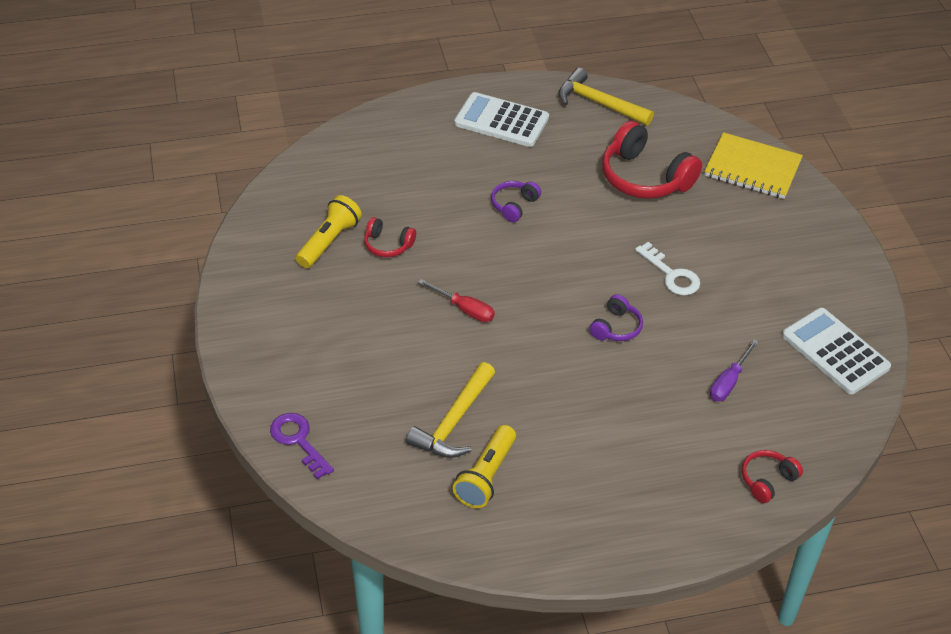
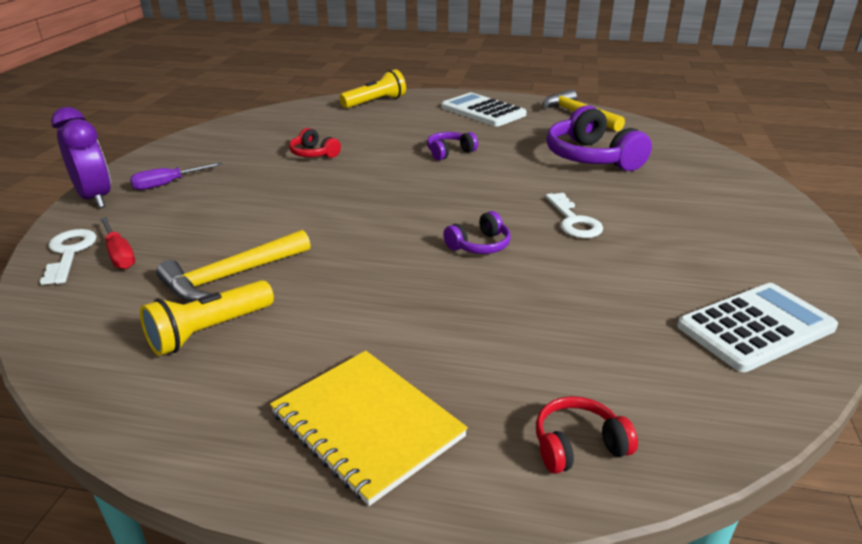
camera: 25 degrees right, 15 degrees down
(244, 372) = (95, 198): none -> purple clock
(298, 441) = (69, 253): purple key -> white key
(329, 241) = (268, 144): yellow flashlight -> yellow flashlight (375, 102)
(464, 309) = (336, 202): red screwdriver -> red screwdriver (119, 254)
(645, 177) = (591, 157): red headphones -> purple headphones
(729, 382) = (586, 321): purple screwdriver -> purple screwdriver (168, 184)
(752, 168) = (712, 170): yellow notebook -> yellow notebook (366, 425)
(835, 352) = (755, 327): white calculator -> white calculator turned 75 degrees clockwise

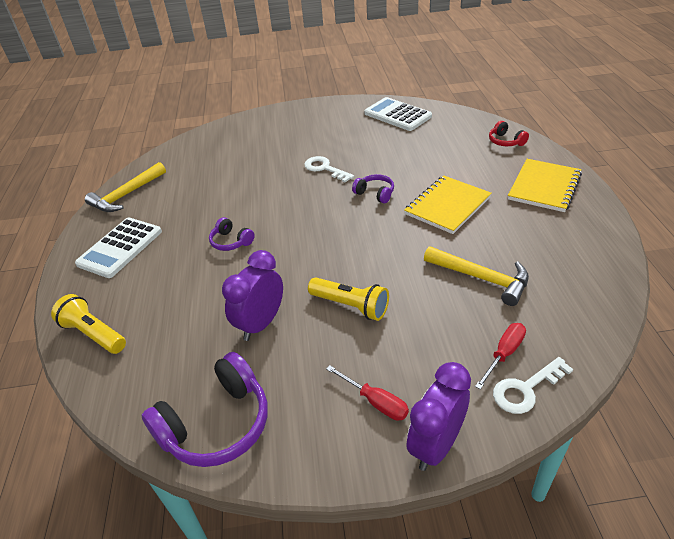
camera: 105 degrees left, 10 degrees up
(168, 184) = (375, 402): purple screwdriver -> red screwdriver
(209, 331) = (536, 260): yellow flashlight -> yellow flashlight (351, 306)
(314, 154) = (261, 324): red headphones -> purple clock
(400, 295) = (447, 206): none -> yellow notebook
(574, 221) = (324, 168): white key -> white key turned 105 degrees counterclockwise
(591, 157) = (221, 176): purple headphones -> purple headphones (216, 424)

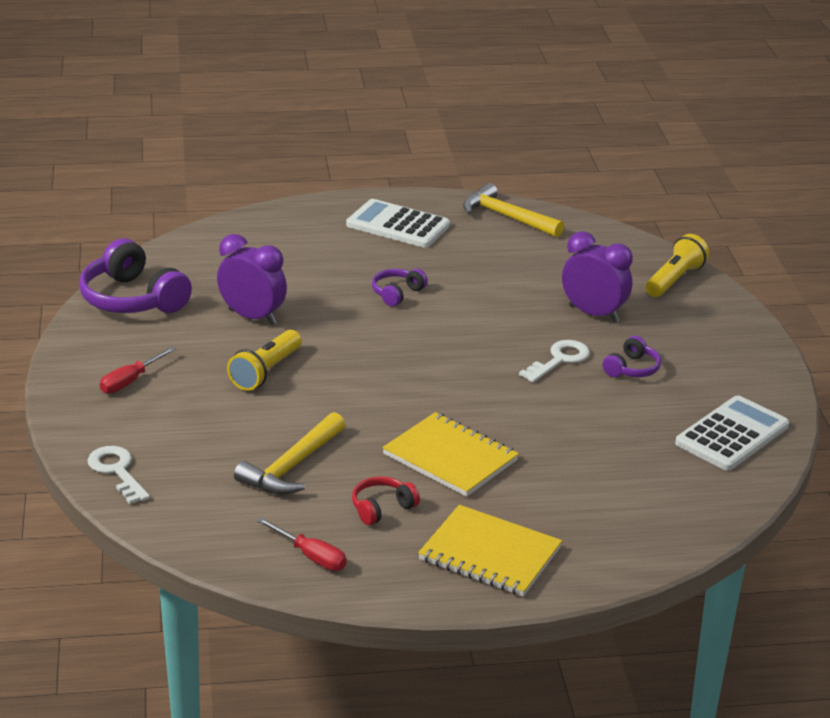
camera: 85 degrees right, 10 degrees down
(94, 334) = (262, 227): yellow flashlight -> yellow flashlight (674, 279)
(375, 193) = (489, 399): purple headphones -> purple headphones (632, 369)
(436, 445) = (71, 411): purple clock -> purple clock (593, 314)
(504, 354) = (167, 465): red screwdriver -> red screwdriver (311, 556)
(505, 141) = (635, 539): red headphones -> red headphones (382, 508)

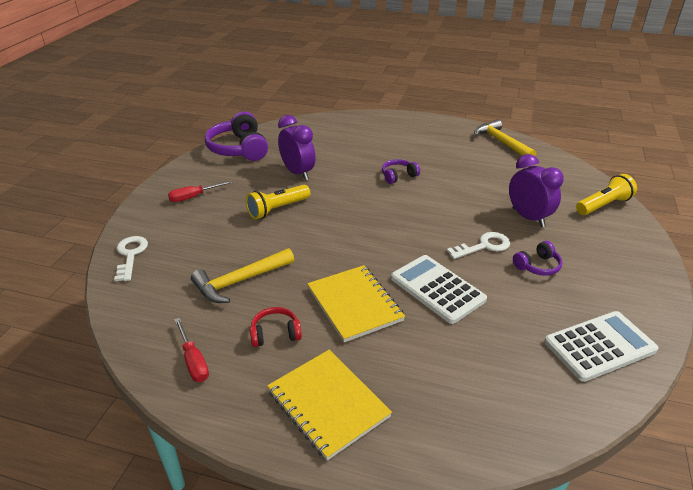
camera: 25 degrees right, 5 degrees up
(398, 225) = (427, 135): white calculator -> white calculator (437, 289)

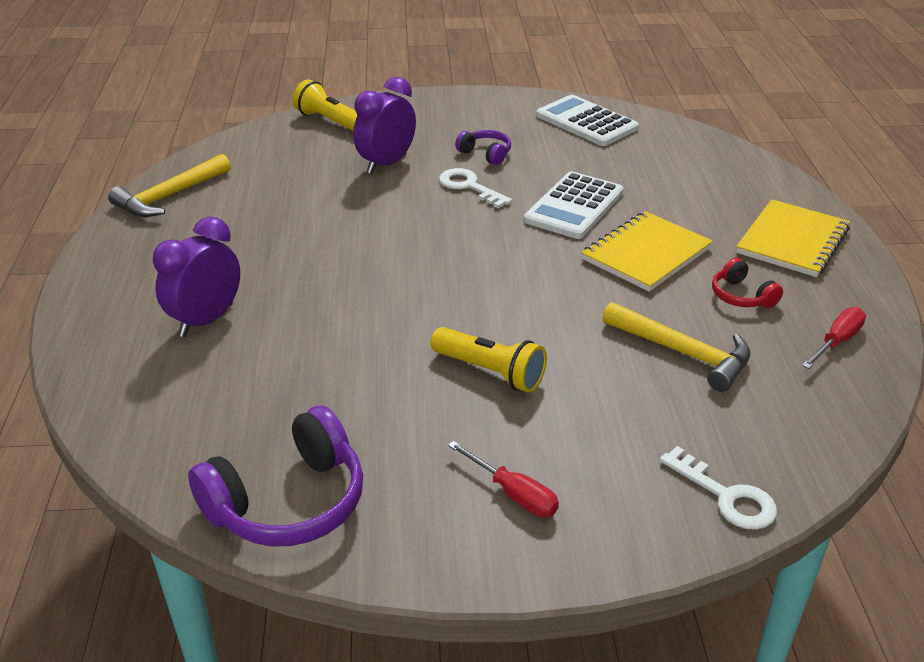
camera: 110 degrees left, 0 degrees up
(130, 255) = (726, 496): white key -> white key turned 105 degrees counterclockwise
(297, 173) = (359, 383): purple clock -> purple clock (206, 320)
(398, 176) = (322, 273): purple headphones -> none

